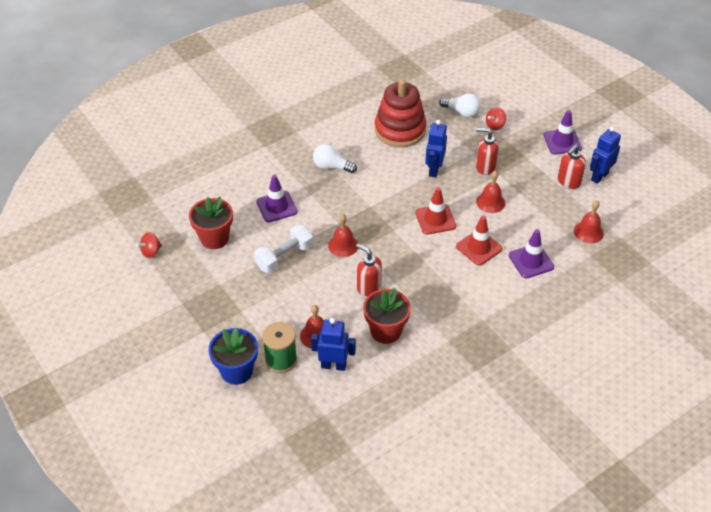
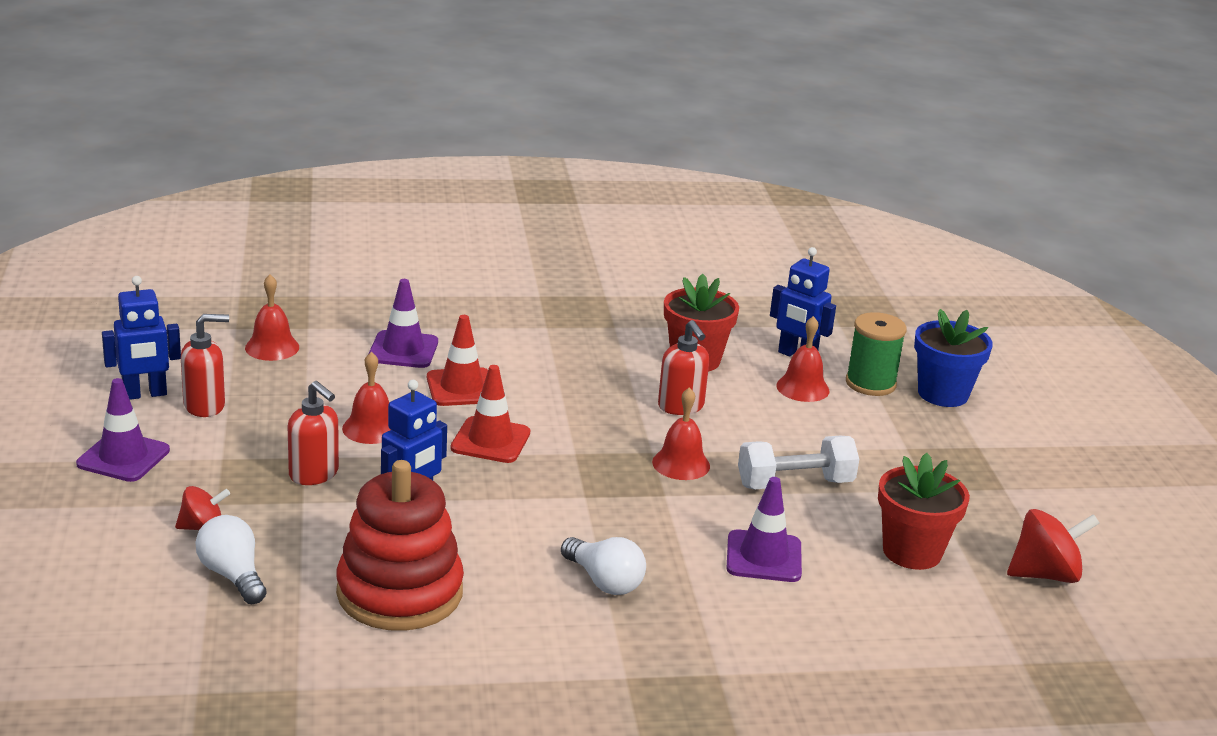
camera: 155 degrees left, 20 degrees down
(151, 251) = (1045, 574): red spinning top -> red spinning top, size x1.60

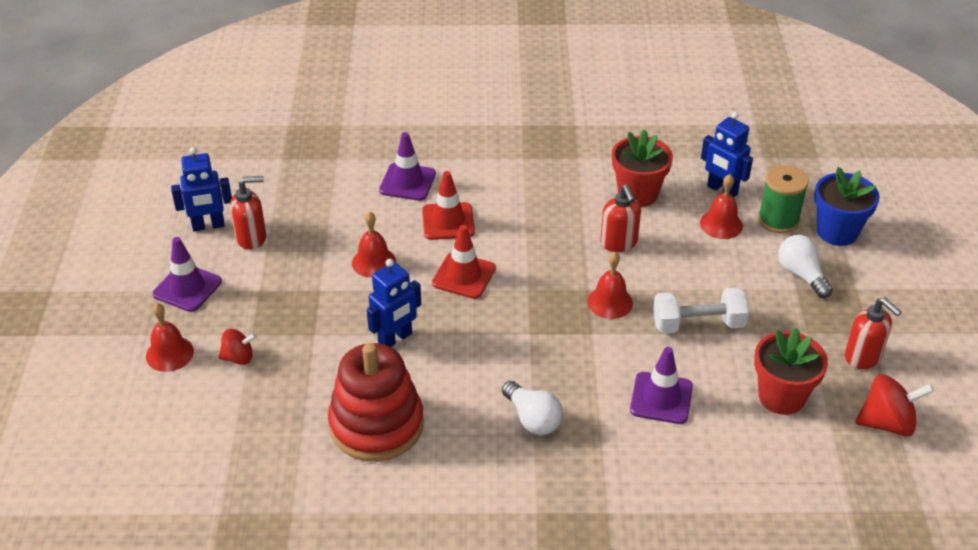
camera: 10 degrees right, 15 degrees up
(233, 575) = (256, 404): white light bulb -> white light bulb (801, 275)
(272, 347) = (307, 179): red bell -> red bell (169, 353)
(314, 474) = (326, 307): red soap dispenser -> red soap dispenser (863, 357)

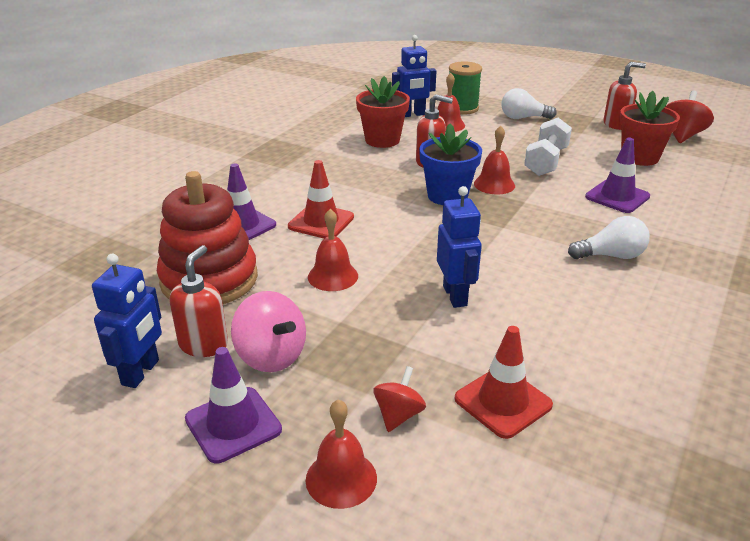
camera: 60 degrees left, 10 degrees down
(259, 274) = (271, 356): none -> pink spinning top
(376, 425) = (572, 343): red stacking toy -> red stacking toy (209, 279)
(464, 276) = (402, 235): red traffic cone -> red traffic cone (503, 402)
(837, 232) = (491, 97): blue flower pot -> blue flower pot (447, 196)

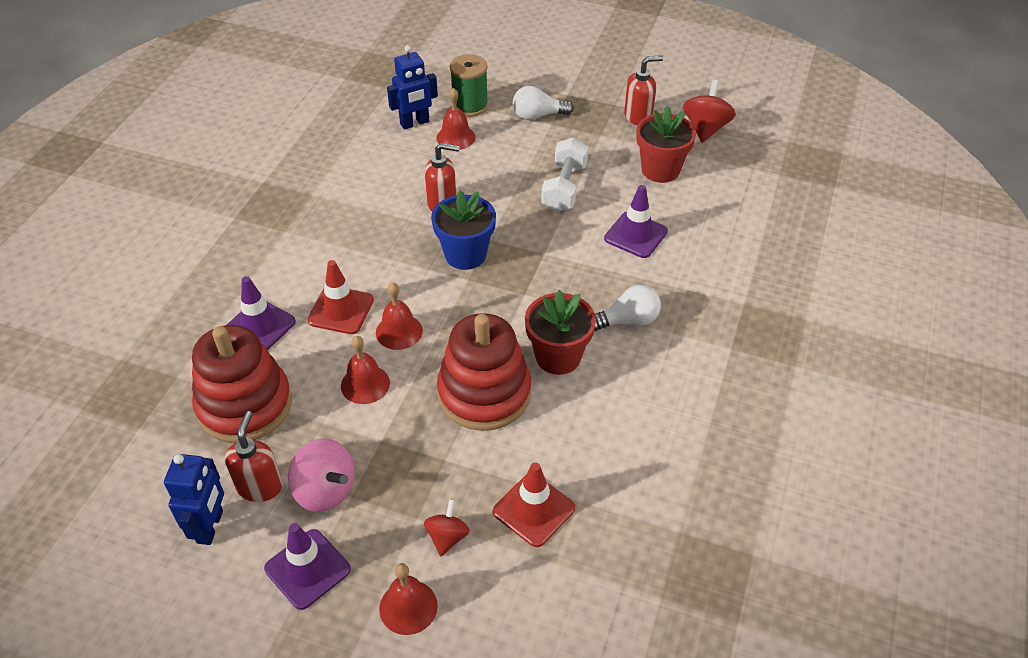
camera: 10 degrees left, 15 degrees up
(382, 140) = (387, 172): red flower pot -> red flower pot (558, 357)
(455, 296) = (484, 393): blue robot -> red stacking toy
(494, 184) = (512, 231): red bell -> red bell (399, 331)

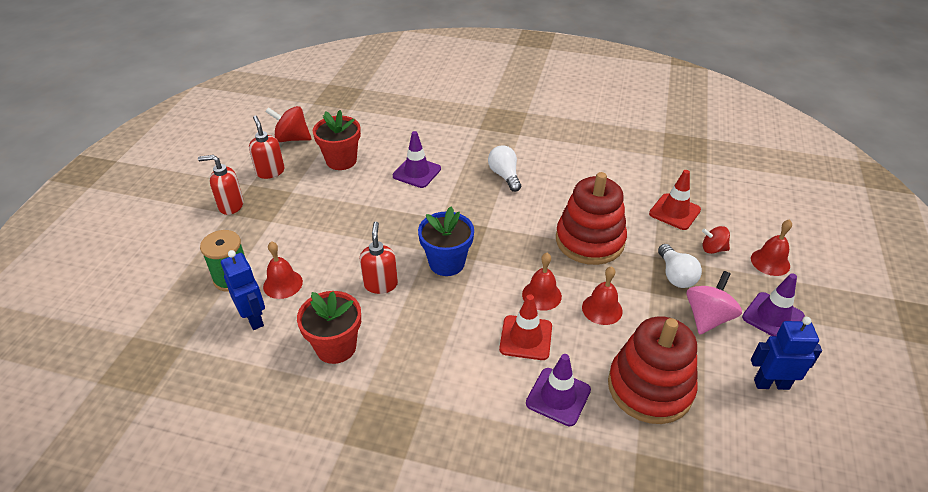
camera: 95 degrees left, 5 degrees down
(260, 486) = (722, 359): red soap dispenser -> red soap dispenser (231, 206)
(538, 116) = (258, 230): white light bulb -> white light bulb (675, 275)
(558, 357) = (545, 206): red flower pot -> red flower pot (336, 347)
(564, 188) = (361, 210): white dumbbell -> none

